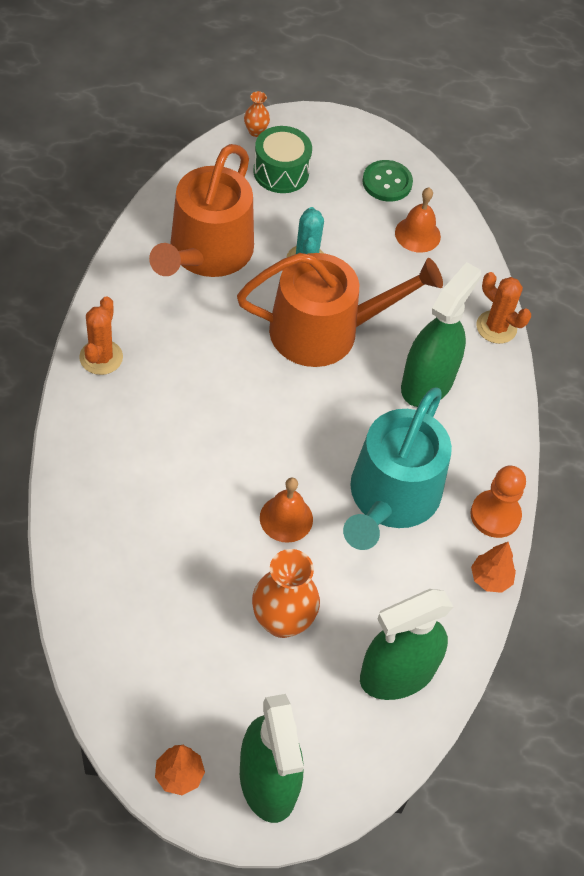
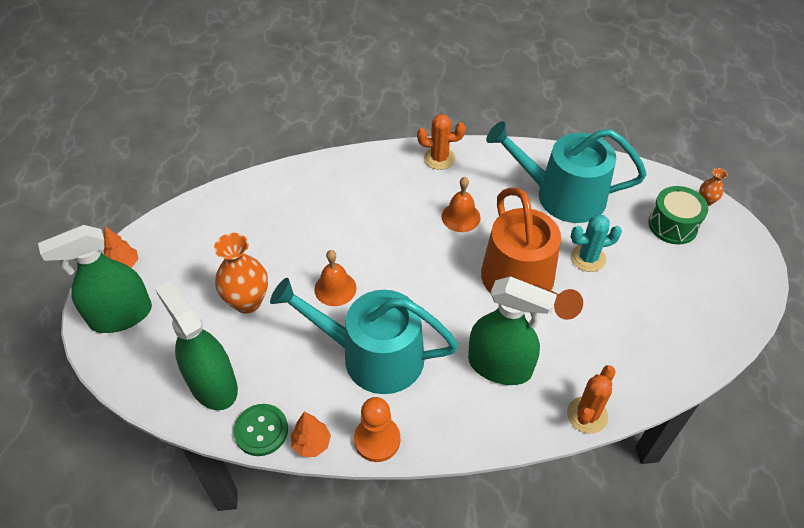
camera: 85 degrees right, 5 degrees down
(206, 253) = (562, 195): orange watering can -> turquoise watering can
(387, 182) = (710, 301): green button -> green button (261, 430)
(417, 234) = (663, 334): orange bell -> orange bell (461, 217)

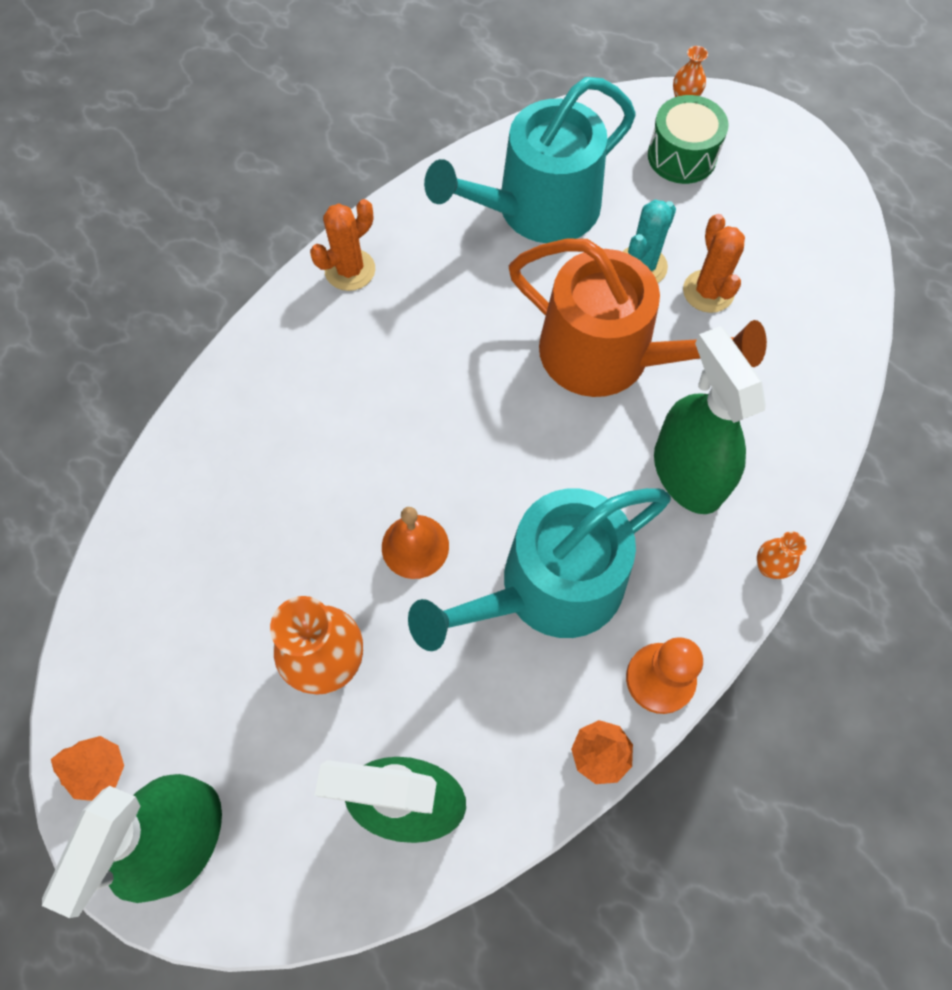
camera: 45 degrees left, 15 degrees up
(261, 430) = (529, 797): green button -> none
(461, 217) = (457, 328): orange bell -> none
(492, 443) = (769, 567): none -> orange vase
(500, 366) = (687, 473): green spray bottle -> green spray bottle turned 90 degrees counterclockwise
(587, 415) = (819, 449): orange cactus -> orange cactus (708, 291)

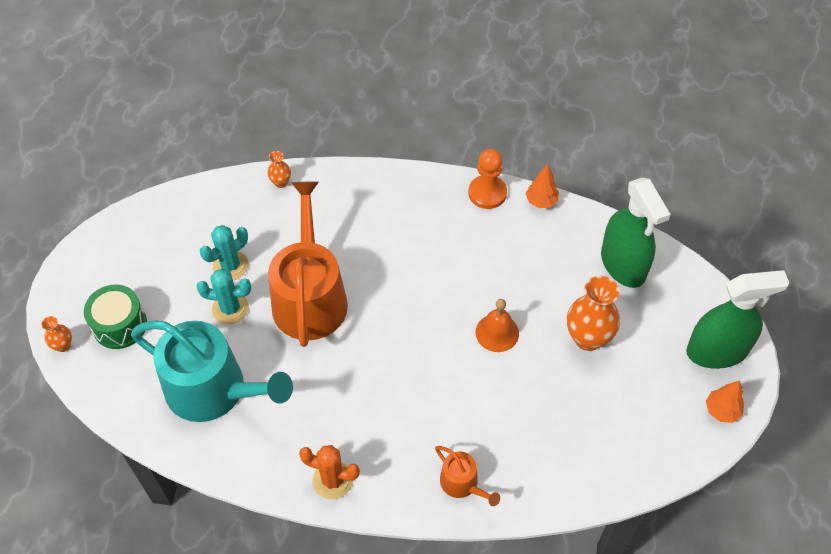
camera: 120 degrees left, 10 degrees down
(250, 391) = (462, 483): none -> orange watering can
(548, 587) = (475, 259): turquoise watering can -> none
(687, 473) = (365, 227): green spray bottle -> none
(708, 291) = (230, 266): orange cactus -> turquoise cactus
(769, 567) = (396, 172): orange vase -> orange vase (281, 182)

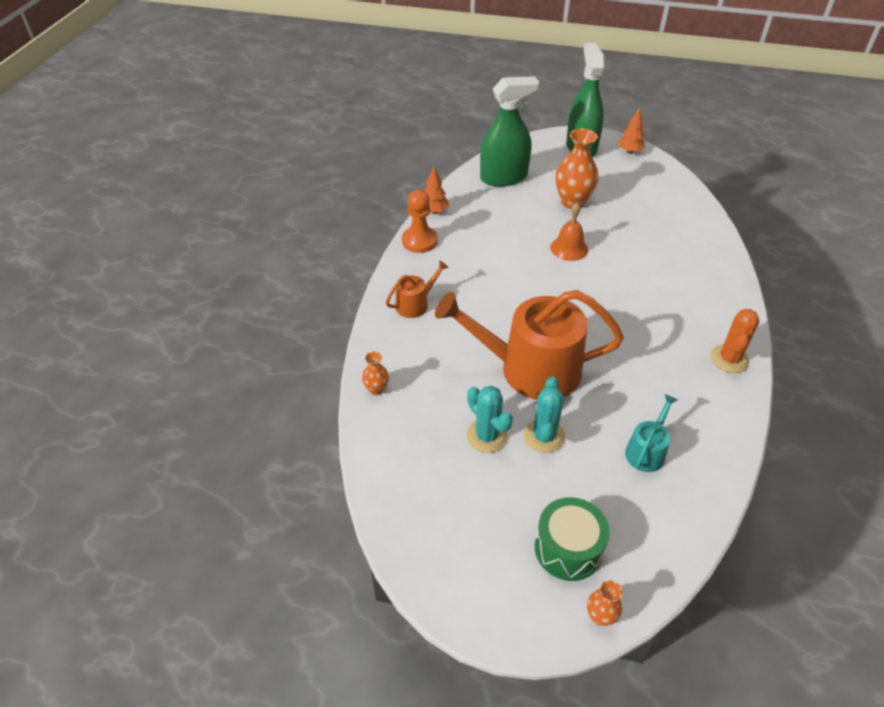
camera: 85 degrees left, 10 degrees down
(214, 390) = (647, 451): turquoise watering can -> turquoise watering can, size x0.45
(462, 483) = (714, 279): orange watering can -> orange watering can (415, 304)

